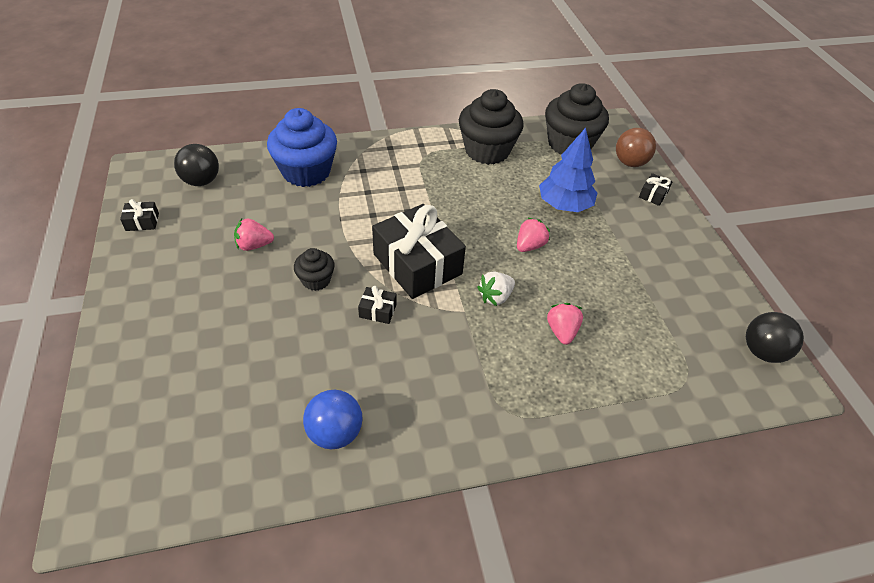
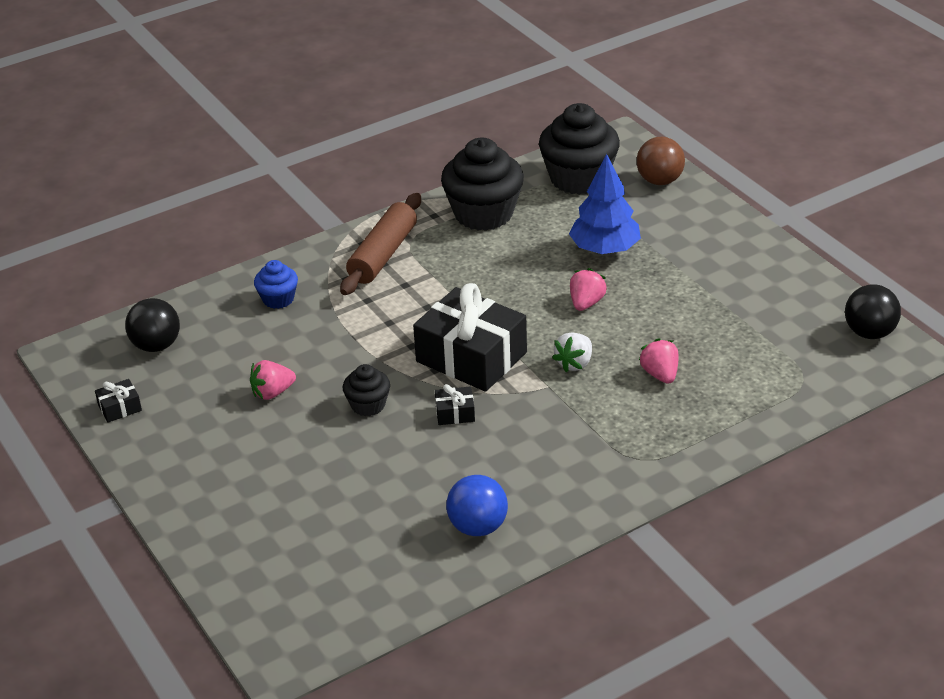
camera: 15 degrees left, 10 degrees down
(306, 172) = (278, 299): blue cupcake -> blue cupcake, size x0.51
(399, 160) = (383, 254): none -> brown rolling pin
(653, 195) = (700, 209): black gift -> none

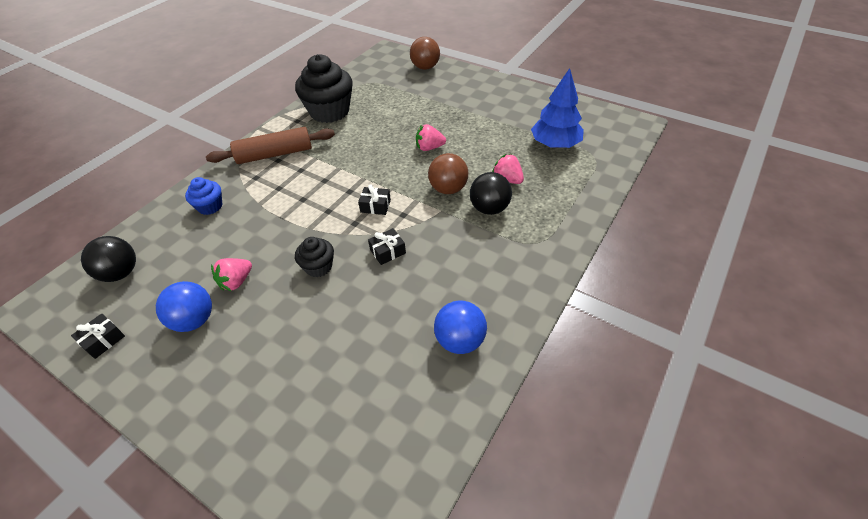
camera: 25 degrees left, 10 degrees up
(214, 417) = (194, 320): none -> blue ball
(383, 254) = (275, 154): brown rolling pin -> brown rolling pin turned 75 degrees clockwise
(471, 357) = (375, 206): black gift -> black gift, size x0.41
(574, 363) = (448, 189): white strawberry -> brown ball
(579, 178) = (377, 77): black cupcake -> none
(586, 303) = (429, 148): pink strawberry -> pink strawberry turned 90 degrees counterclockwise
(605, 249) = (419, 112): blue tree -> blue tree (555, 144)
(869, 333) = (606, 118): black ball -> black ball (489, 208)

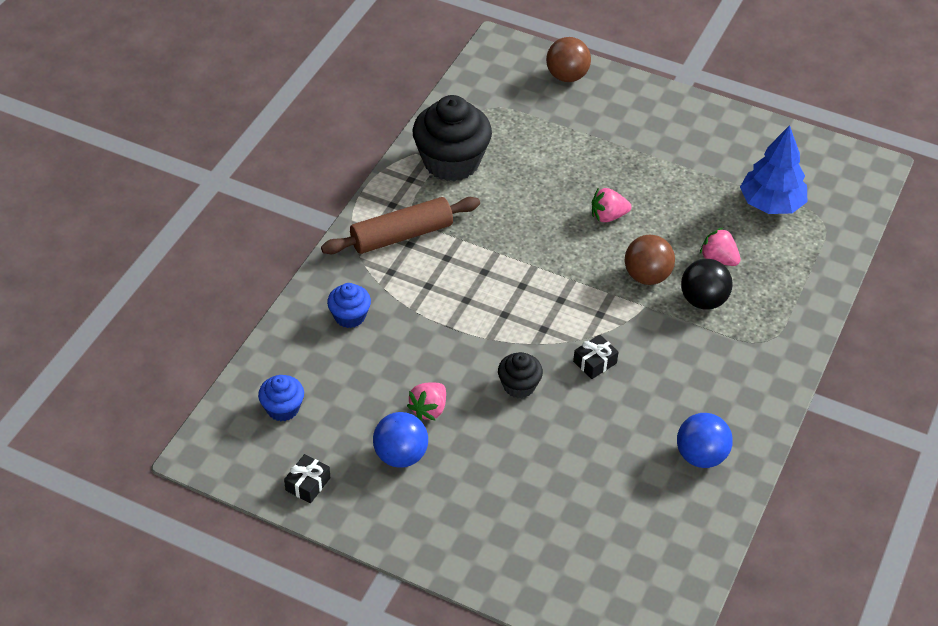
camera: 10 degrees left, 0 degrees up
(121, 273) = (283, 408): black ball -> blue cupcake
(375, 206) = (562, 304): black gift -> none

